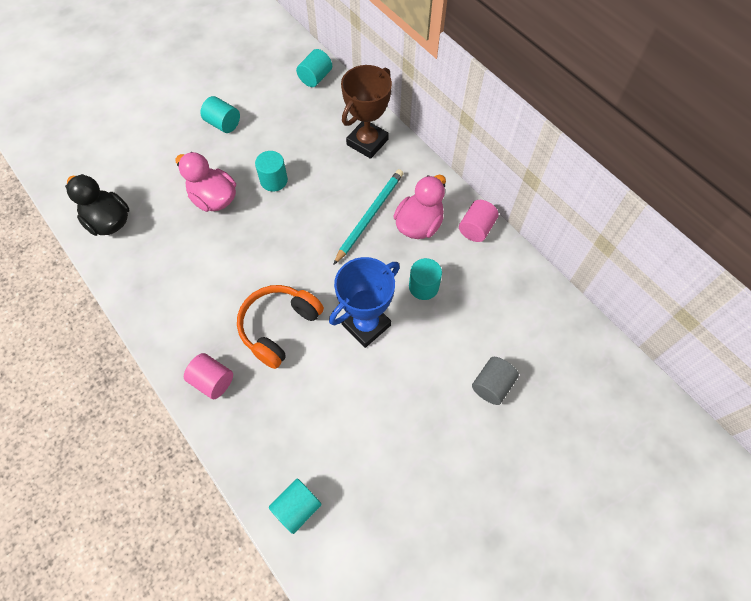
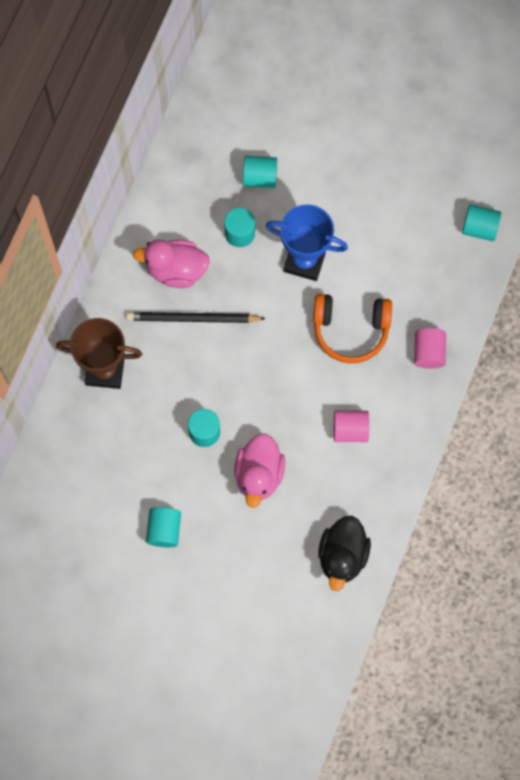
camera: 120 degrees left, 10 degrees up
(315, 78) = (46, 475): turquoise cylinder -> turquoise cylinder (260, 177)
(370, 216) = (192, 318): turquoise pencil -> black pencil
(476, 228) = (151, 218): pink cylinder -> pink cylinder (350, 430)
(492, 385) = (298, 137): grey cylinder -> none

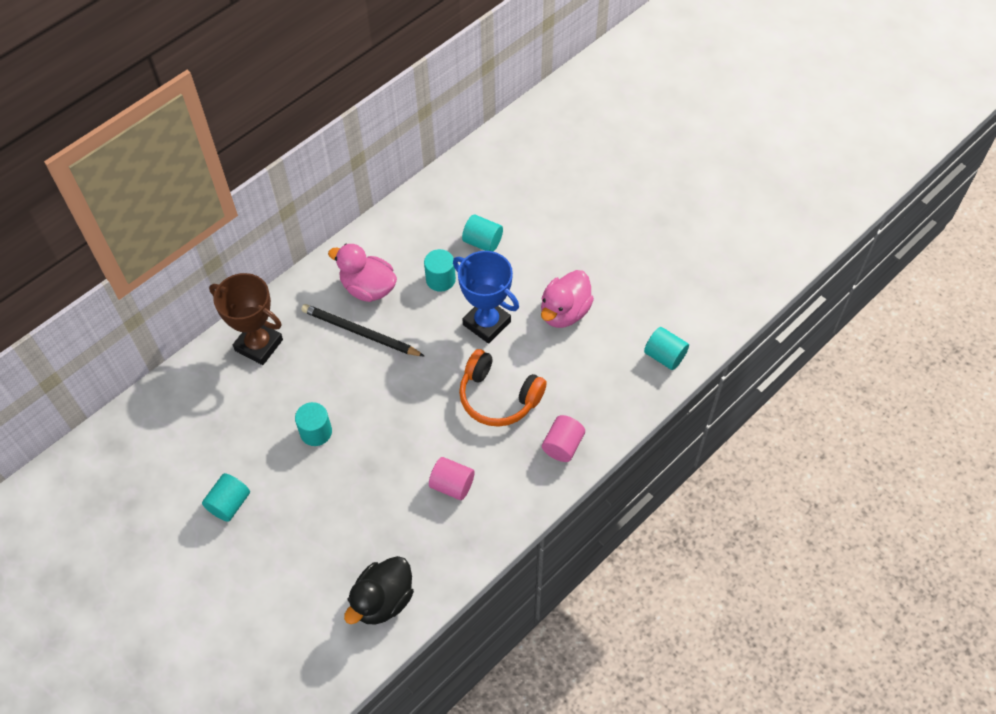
camera: 25 degrees right, 15 degrees down
(259, 475) = (344, 490): pink duck -> pink duck (564, 312)

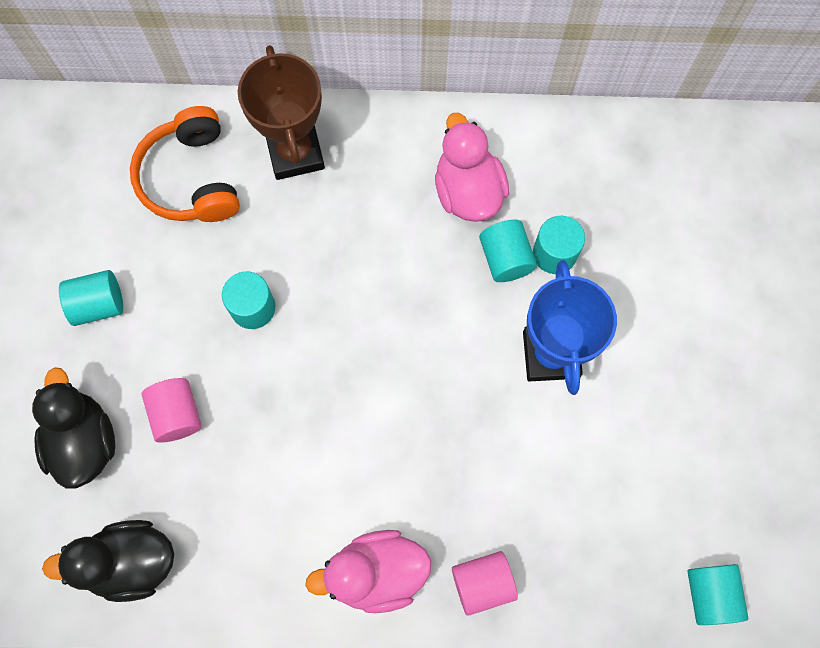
camera: 45 degrees right, 15 degrees up
(294, 571) = (84, 441): none -> black duck
(360, 332) = (408, 236): black pencil -> none
(452, 485) = (323, 507): pink cylinder -> pink cylinder (177, 414)
(482, 242) = (647, 251): turquoise cylinder -> turquoise cylinder (505, 258)
(498, 397) = (473, 455): orange headphones -> orange headphones (191, 178)
(564, 312) = (650, 426): pink duck -> pink duck (376, 573)

